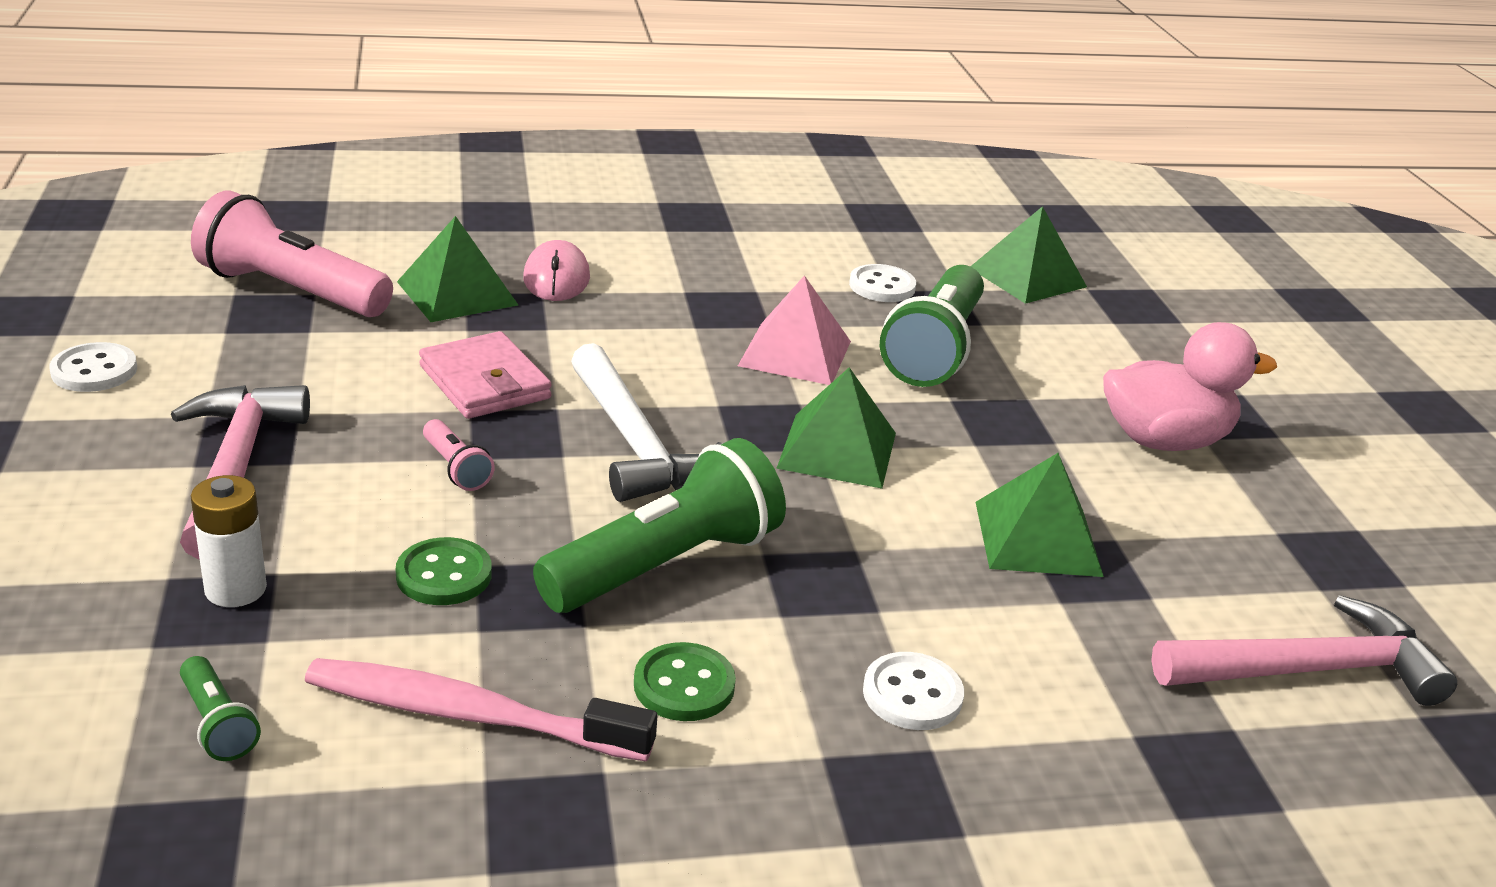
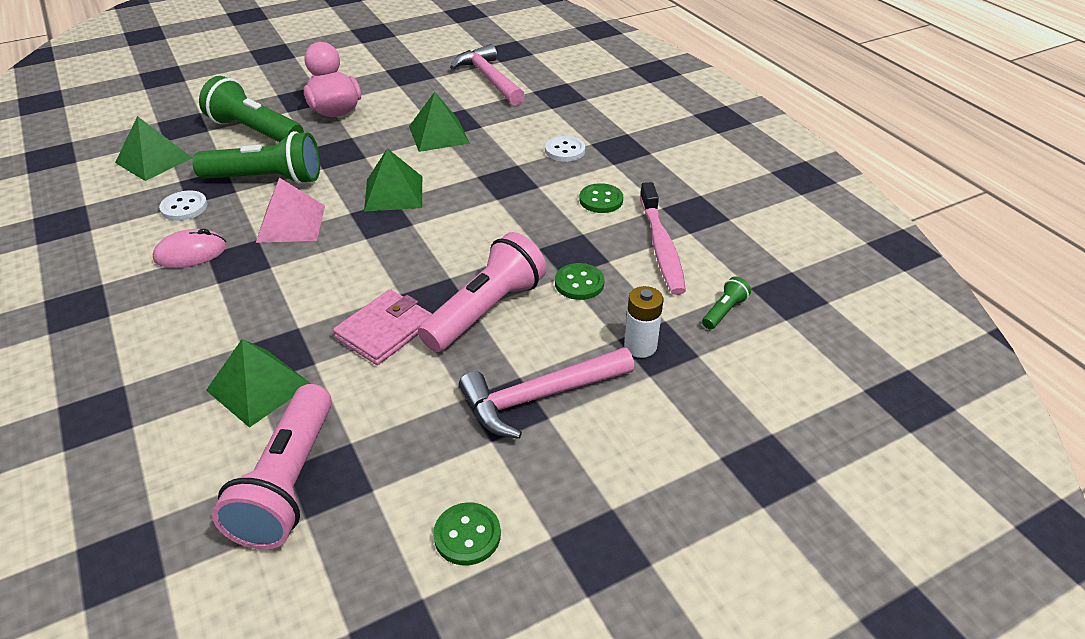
camera: 105 degrees left, 10 degrees up
(94, 371) = (467, 535): white button -> green button
(456, 468) = (486, 310): pink flashlight -> pink flashlight, size x2.25
(556, 278) = (215, 345): pink mouse -> pink mouse (191, 253)
(635, 443) = (423, 256): white hammer -> none
(666, 564) = (524, 222): green flashlight -> green flashlight (255, 131)

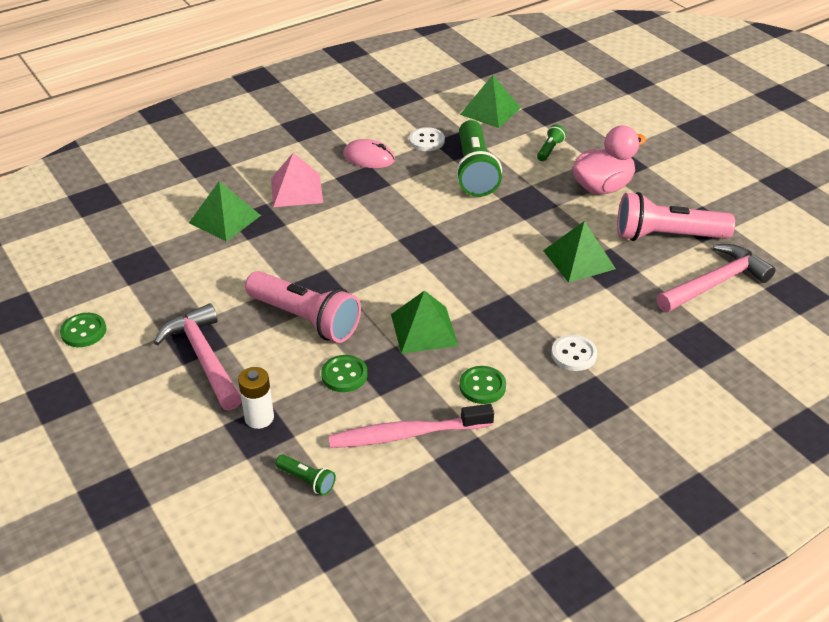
camera: 85 degrees right, 0 degrees up
(191, 253) = (369, 157): pink mouse -> pink mouse turned 45 degrees counterclockwise
(255, 131) = (550, 149): green flashlight -> green flashlight, size x0.44
(288, 483) = (139, 248): pink flashlight -> pink flashlight (666, 236)
(291, 223) = (413, 196): pink pyramid -> pink pyramid (296, 190)
(385, 331) = (281, 267): pink wallet -> none
(393, 193) = (467, 245): green pyramid -> green pyramid (424, 329)

